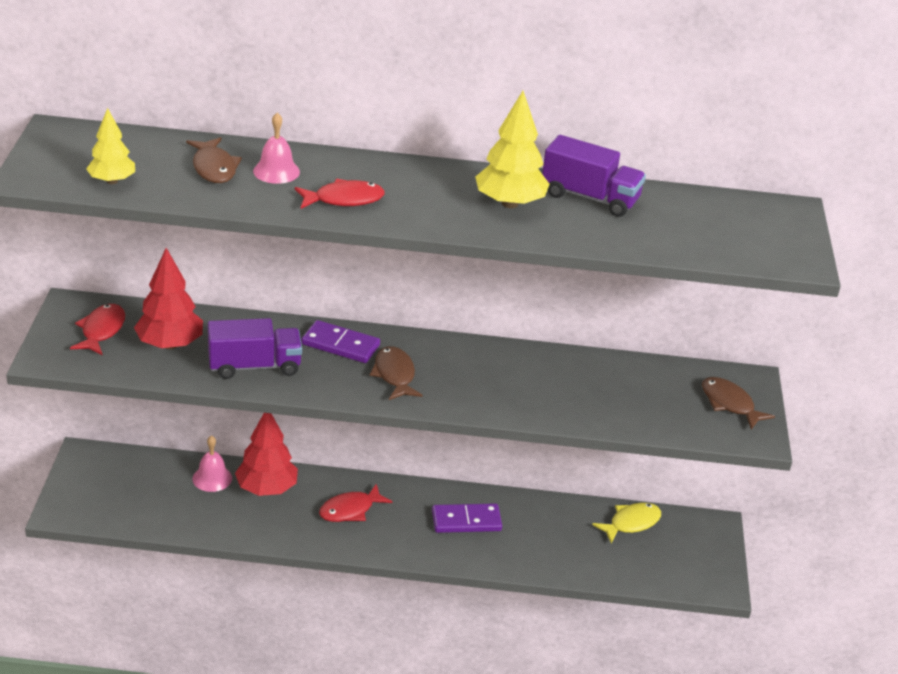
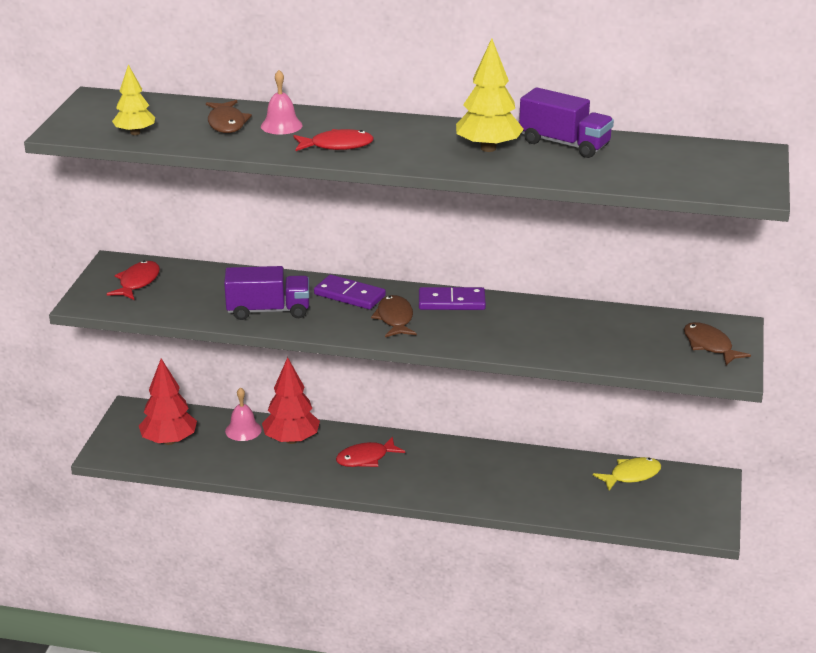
camera: 10 degrees right, 5 degrees down
(170, 344) = (196, 293): red tree -> red tree (169, 441)
(466, 521) = (473, 470): purple domino -> purple domino (451, 302)

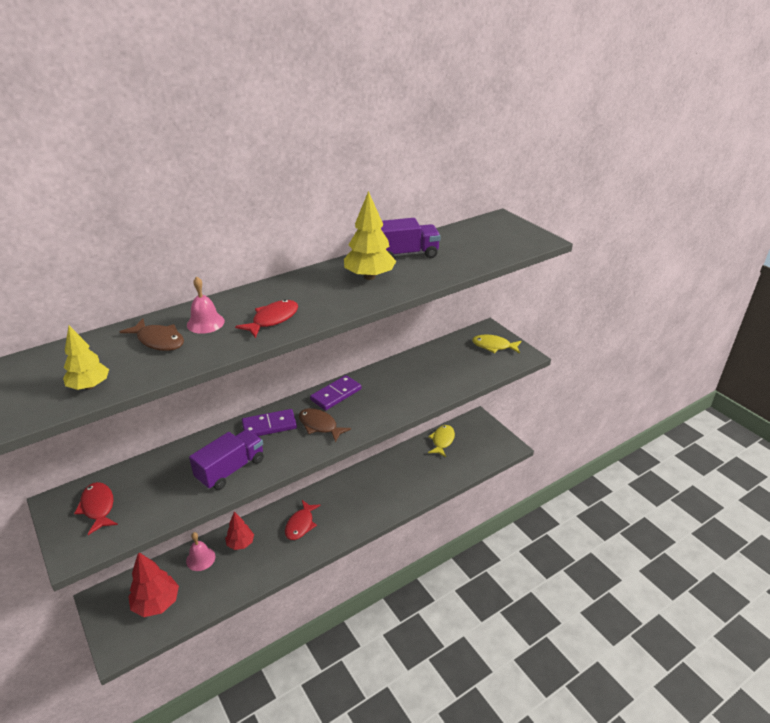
camera: 45 degrees left, 5 degrees up
(291, 440) = (240, 543): red tree -> red tree, size x0.64
(709, 346) = (494, 346): brown fish -> yellow fish

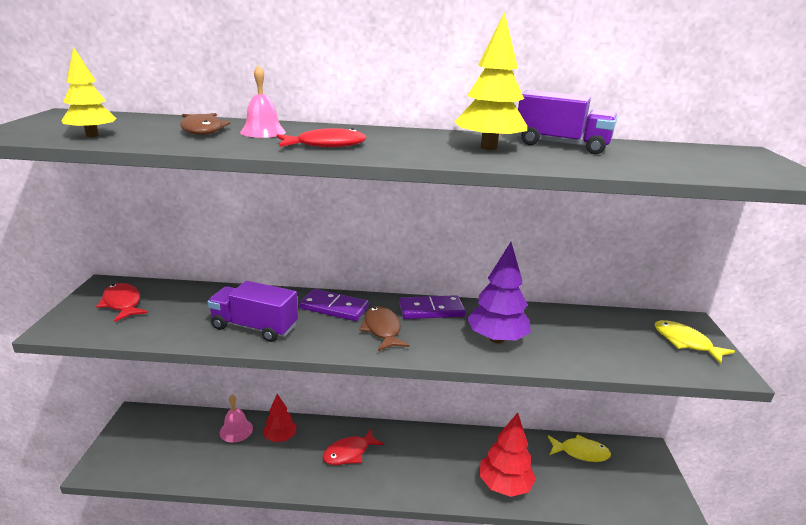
camera: 35 degrees right, 10 degrees down
(98, 507) = (122, 303): red fish -> red fish turned 45 degrees counterclockwise
(156, 603) = (165, 447): red tree -> red tree (504, 485)
(231, 469) = (254, 327): purple truck -> purple truck turned 150 degrees counterclockwise
(394, 396) = (496, 339): none -> purple tree
(442, 441) = (580, 452): yellow fish -> yellow fish turned 45 degrees clockwise

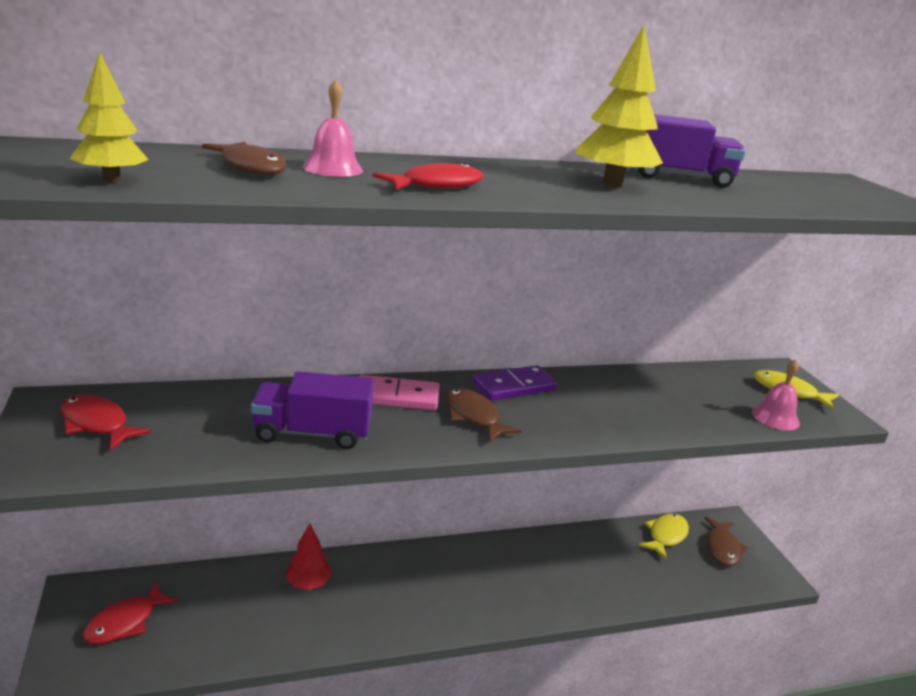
camera: 20 degrees left, 0 degrees up
(236, 430) = (242, 585): pink bell -> pink bell (775, 417)
(334, 308) = (397, 397): purple domino -> pink domino
(349, 453) = (407, 586): red fish -> red fish (125, 622)
(496, 339) = (606, 411): purple tree -> none
(504, 485) = (602, 588): red tree -> none
(580, 452) = (665, 536): yellow fish -> yellow fish turned 45 degrees counterclockwise
(630, 472) = (722, 548): none -> brown fish

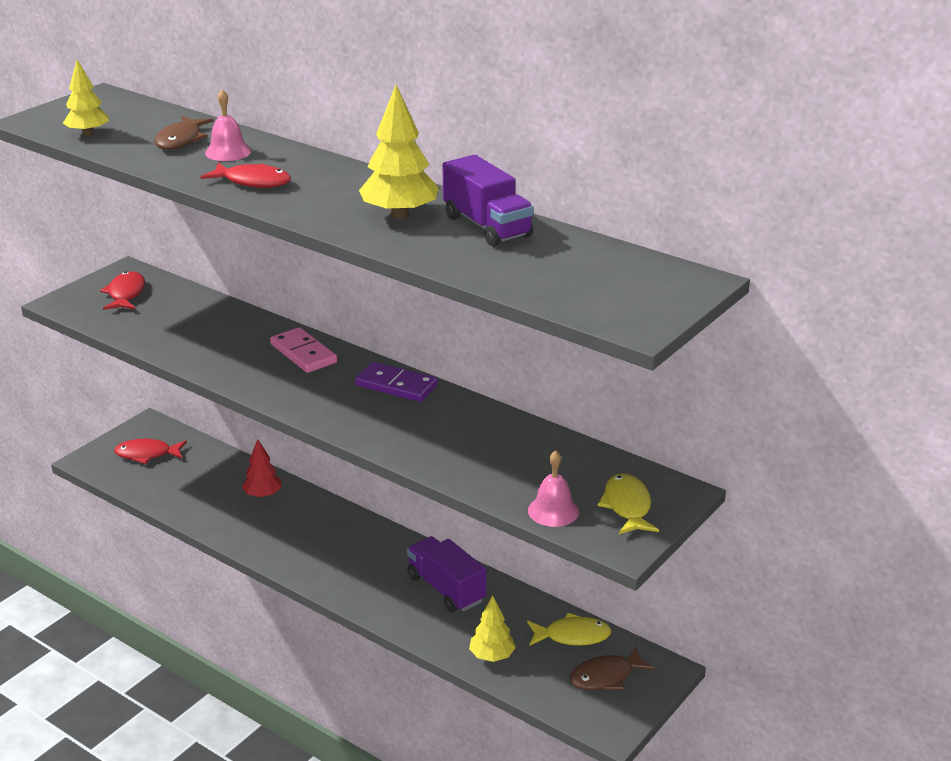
camera: 55 degrees right, 5 degrees up
(312, 433) = (211, 350): purple truck -> purple truck (446, 589)
(473, 417) = (321, 389): brown fish -> none
(660, 584) = (492, 656): none -> yellow tree

